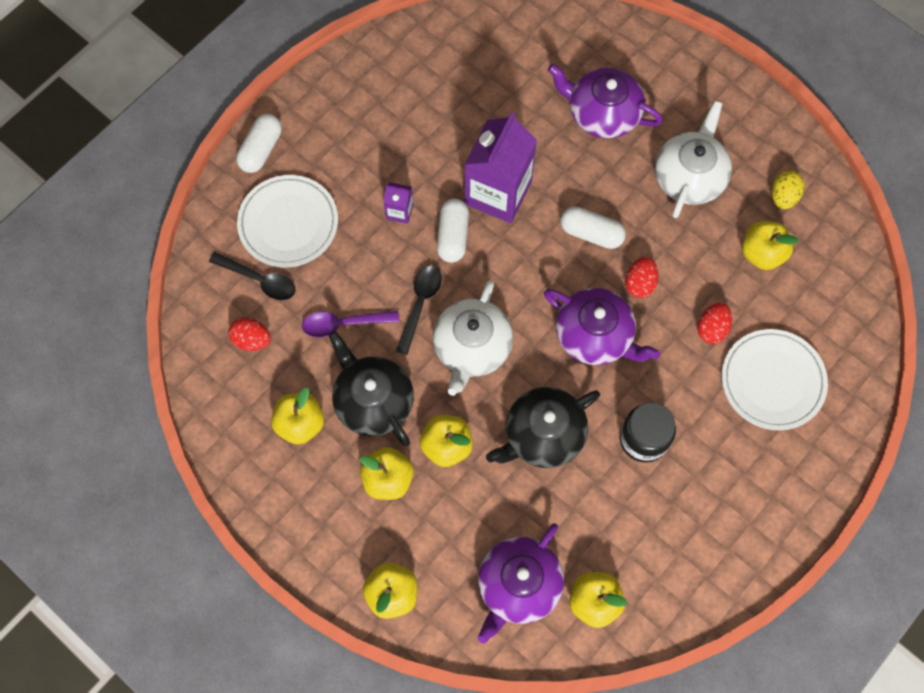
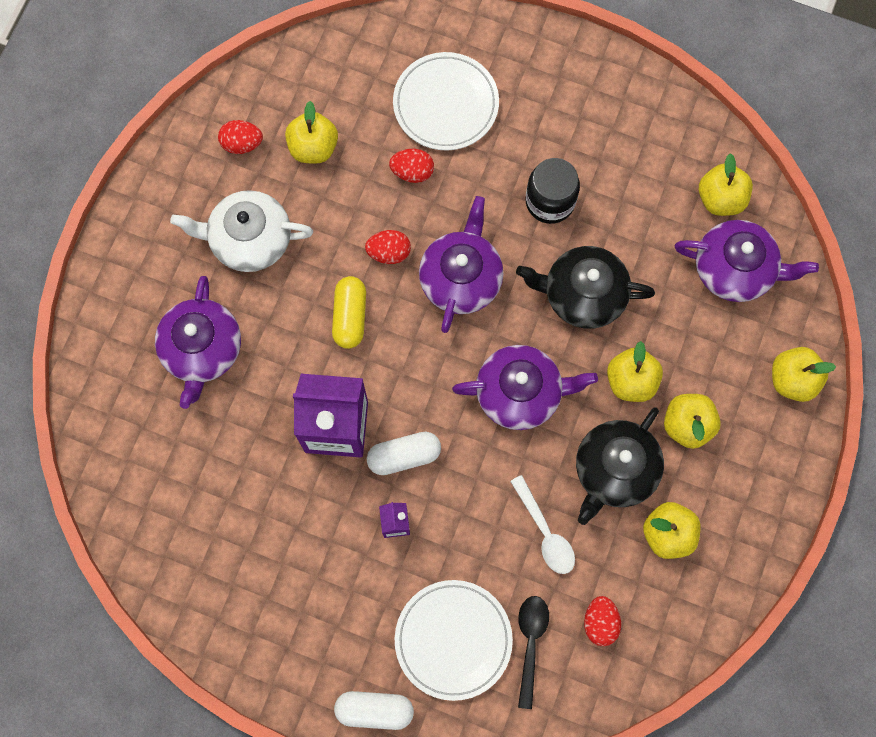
camera: 110 degrees left, 5 degrees up
(344, 324) = (545, 532): purple spoon -> white spoon
(420, 304) = (493, 461): black spoon -> none
(472, 347) = (520, 392): white teapot -> purple teapot
(543, 435) = (583, 294): black teapot -> black teapot turned 150 degrees clockwise
(591, 233) = (350, 316): white capsule -> yellow capsule
(783, 197) = (242, 144): yellow egg -> red egg

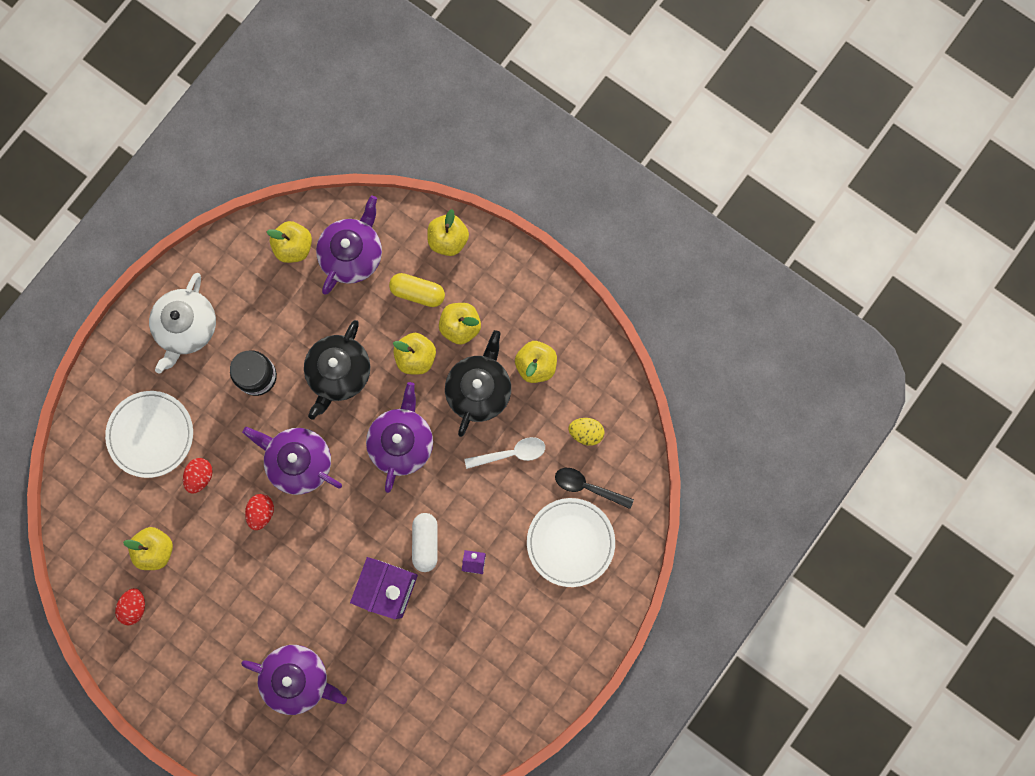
camera: 75 degrees left, 5 degrees up
(249, 239) = (217, 620): white teapot -> white teapot (186, 327)
(350, 316) = (304, 556): yellow capsule -> yellow capsule (417, 292)
(374, 710) = (605, 613): white capsule -> none
(600, 622) = (586, 433): red egg -> yellow egg
(614, 470) = (479, 389): black teapot -> black teapot turned 120 degrees counterclockwise

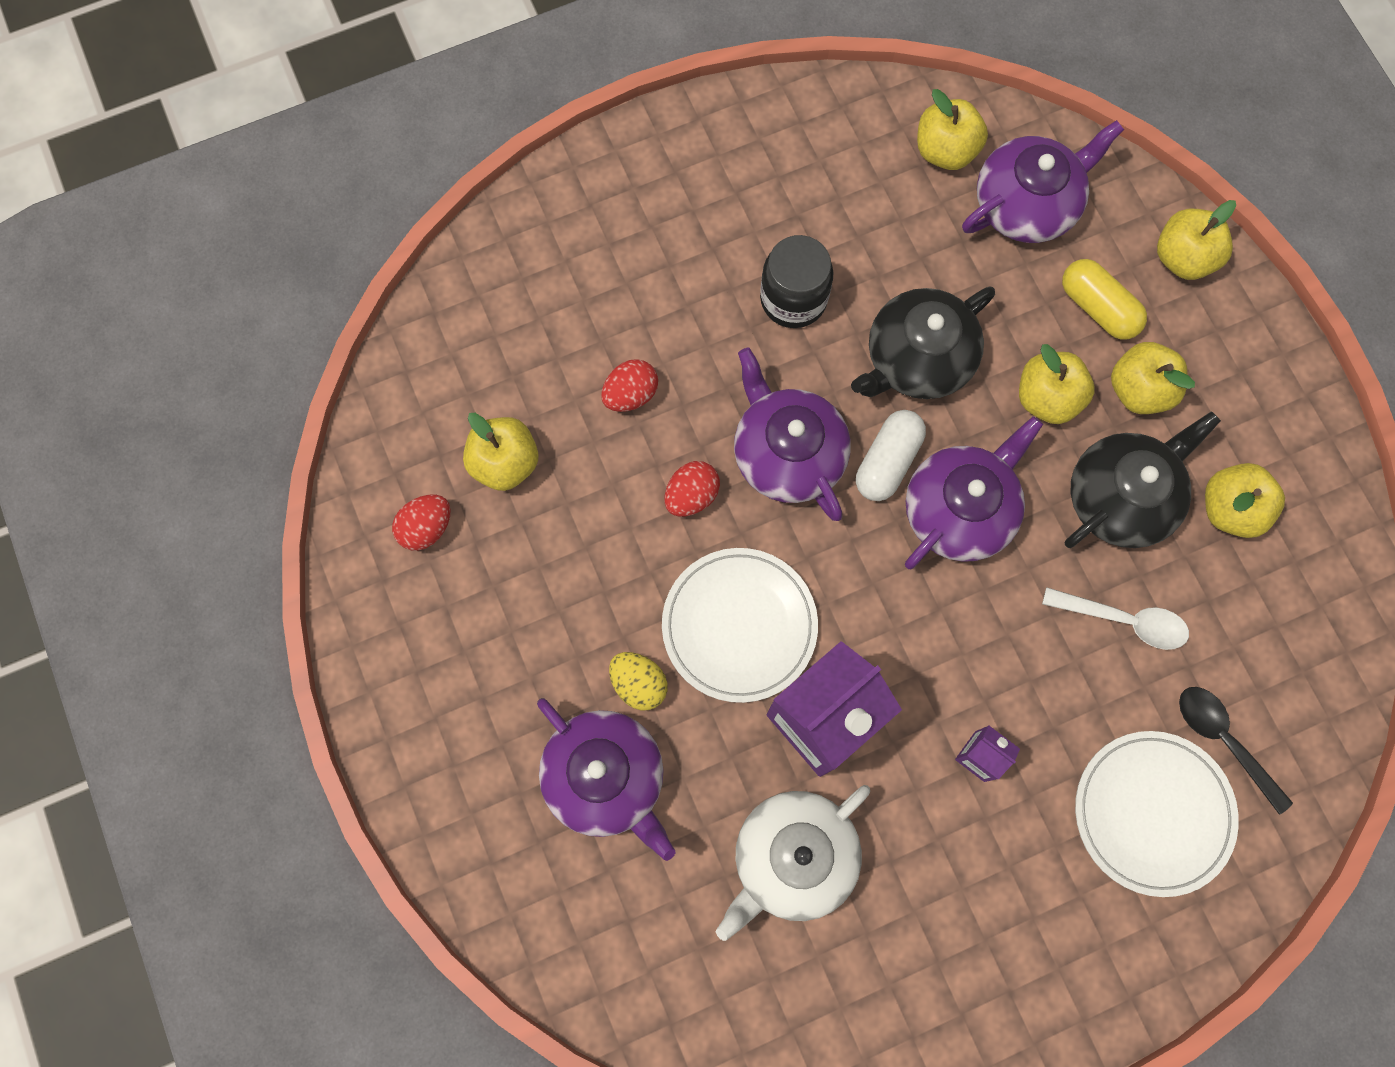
camera: 30 degrees right, 5 degrees down
(151, 434) = (593, 297): white plate -> white plate (739, 626)
(186, 327) = (729, 179): white teapot -> white teapot (792, 857)
(425, 543) = (918, 681): white capsule -> white capsule (887, 461)
(586, 433) = (1261, 654): yellow egg -> yellow egg (639, 683)

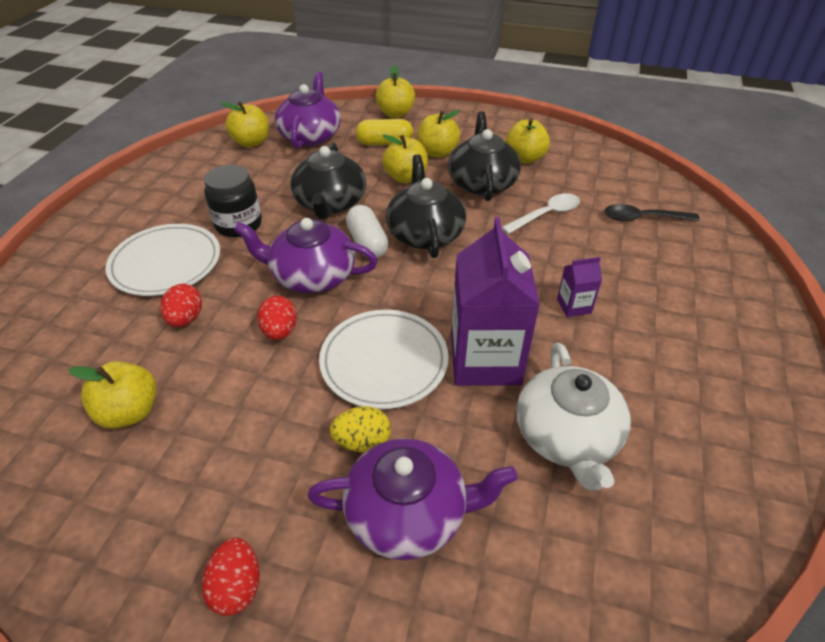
camera: 50 degrees left, 30 degrees down
(426, 528) = (99, 497): red egg -> red egg (237, 587)
(960, 509) = (425, 233): purple teapot -> black teapot
(1152, 813) = (664, 261): white plate -> white plate (166, 263)

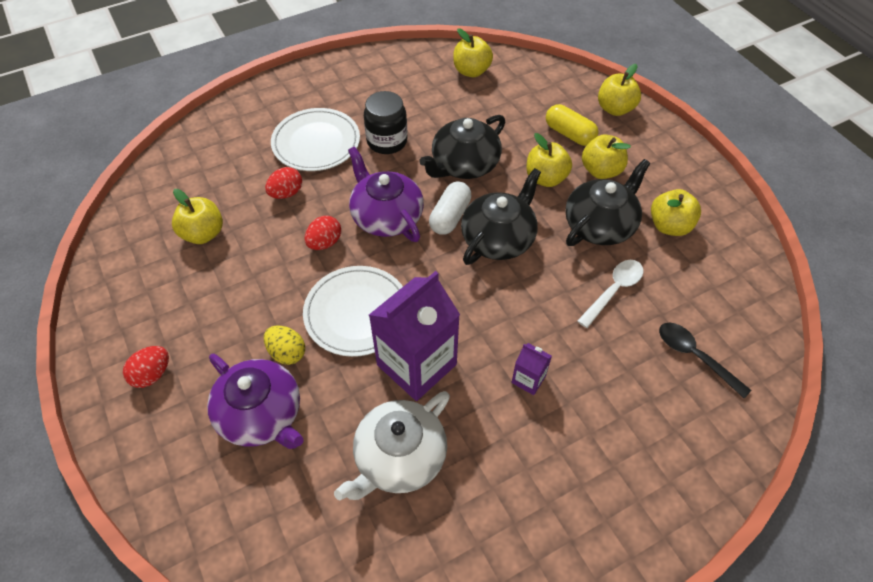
camera: 45 degrees right, 10 degrees up
(310, 135) = (521, 91): purple teapot -> none
(546, 215) = (613, 291): white spoon -> white spoon turned 60 degrees counterclockwise

